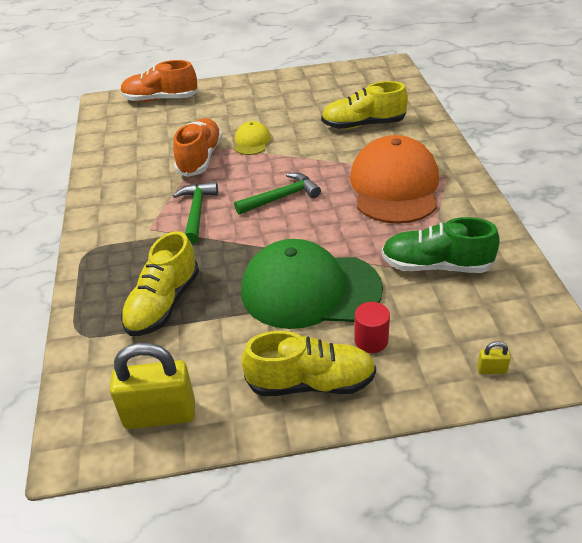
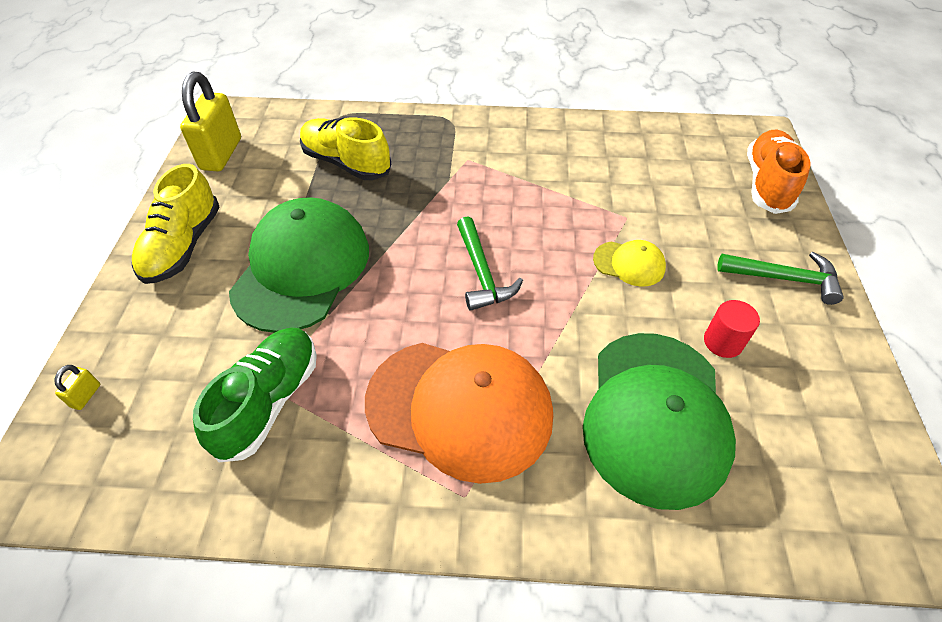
camera: 100 degrees right, 10 degrees up
(196, 212) = (482, 196): green hammer -> green hammer (784, 278)
(200, 158) = (597, 209): orange shoe -> none
(363, 125) = (655, 416): yellow shoe -> green cap
(371, 340) = (199, 302): red cylinder -> red cylinder (723, 342)

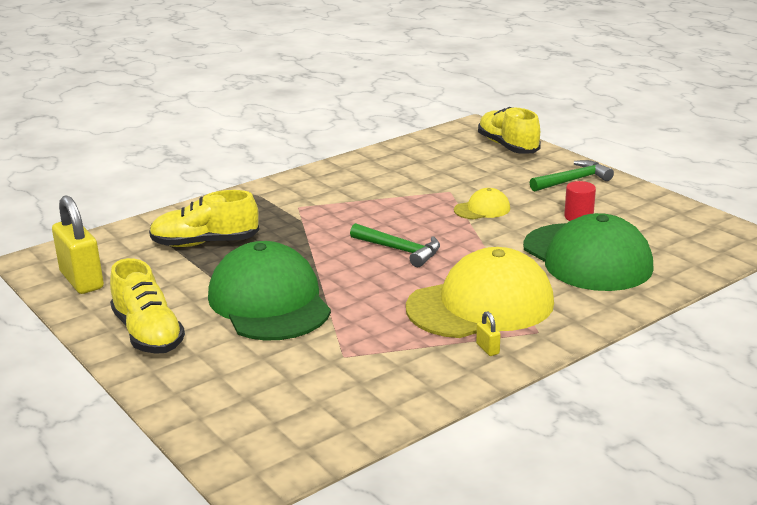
camera: 40 degrees left, 25 degrees down
(86, 396) = (216, 425): yellow padlock -> yellow padlock (487, 349)
(269, 401) = (358, 360): green shoe -> none
(460, 408) = (481, 305): orange cap -> yellow cap
(767, 184) = (507, 146): orange shoe -> yellow shoe

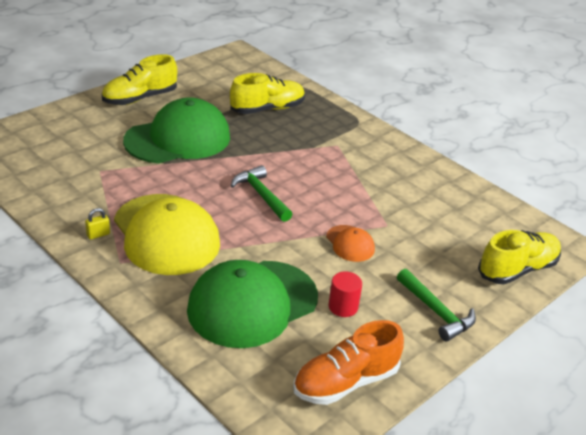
camera: 80 degrees right, 10 degrees up
(82, 280) = (211, 70): yellow padlock -> none
(205, 243) = (267, 109): yellow shoe -> yellow shoe turned 75 degrees clockwise
(399, 250) = (261, 195): green hammer -> green hammer turned 120 degrees clockwise
(482, 209) = (350, 243): yellow cap -> orange cap
(675, 220) = (345, 382): none -> orange shoe

